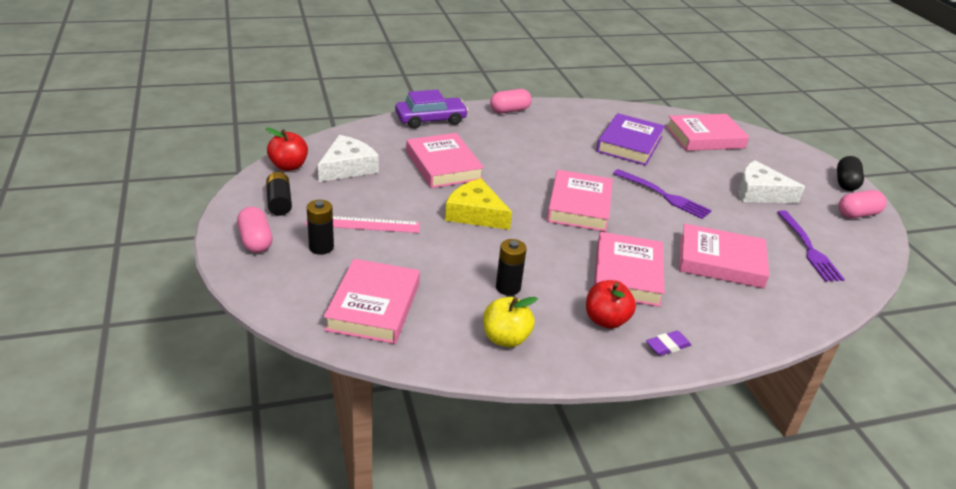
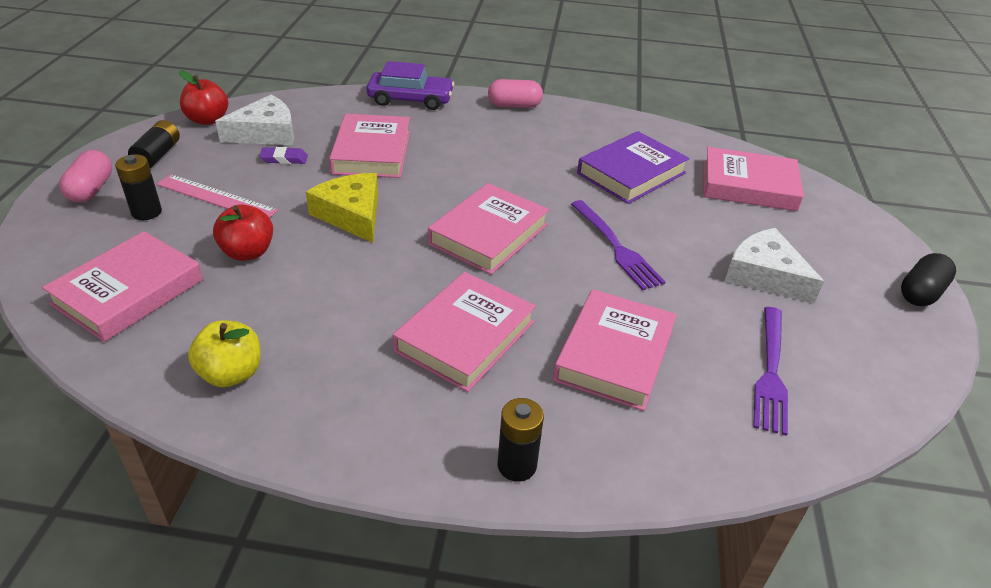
camera: 25 degrees right, 5 degrees up
(508, 287) = (299, 312): black battery -> black battery (517, 465)
(606, 320) = (377, 388): red apple -> red apple (248, 252)
(667, 346) = (425, 449): purple eraser -> purple eraser (284, 159)
(720, 261) = (614, 354): pink book -> pink book turned 75 degrees clockwise
(857, 214) = (900, 342): pink capsule -> none

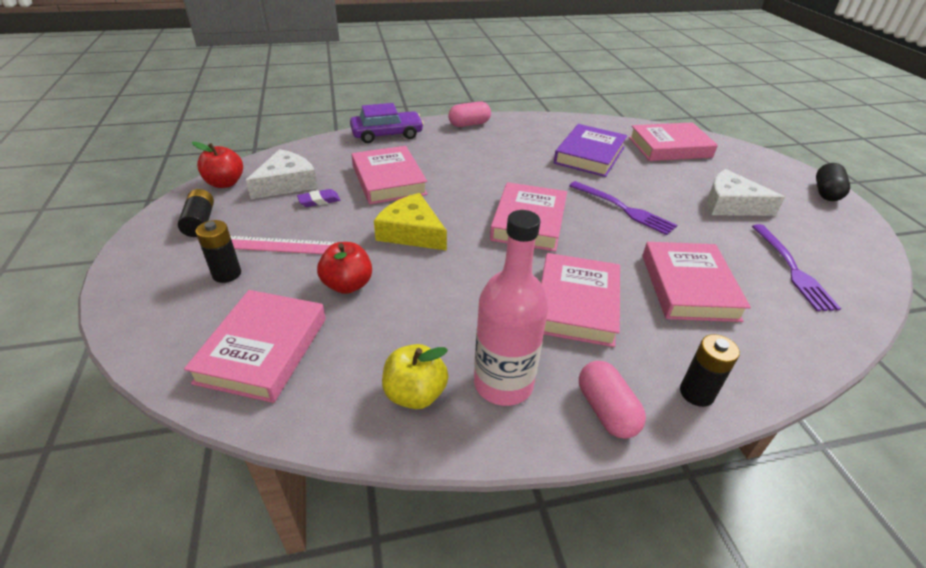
camera: 20 degrees left, 0 degrees up
(91, 189) = (156, 267): pink capsule -> pink capsule (606, 410)
(322, 391) = (503, 383): none -> pink bottle

